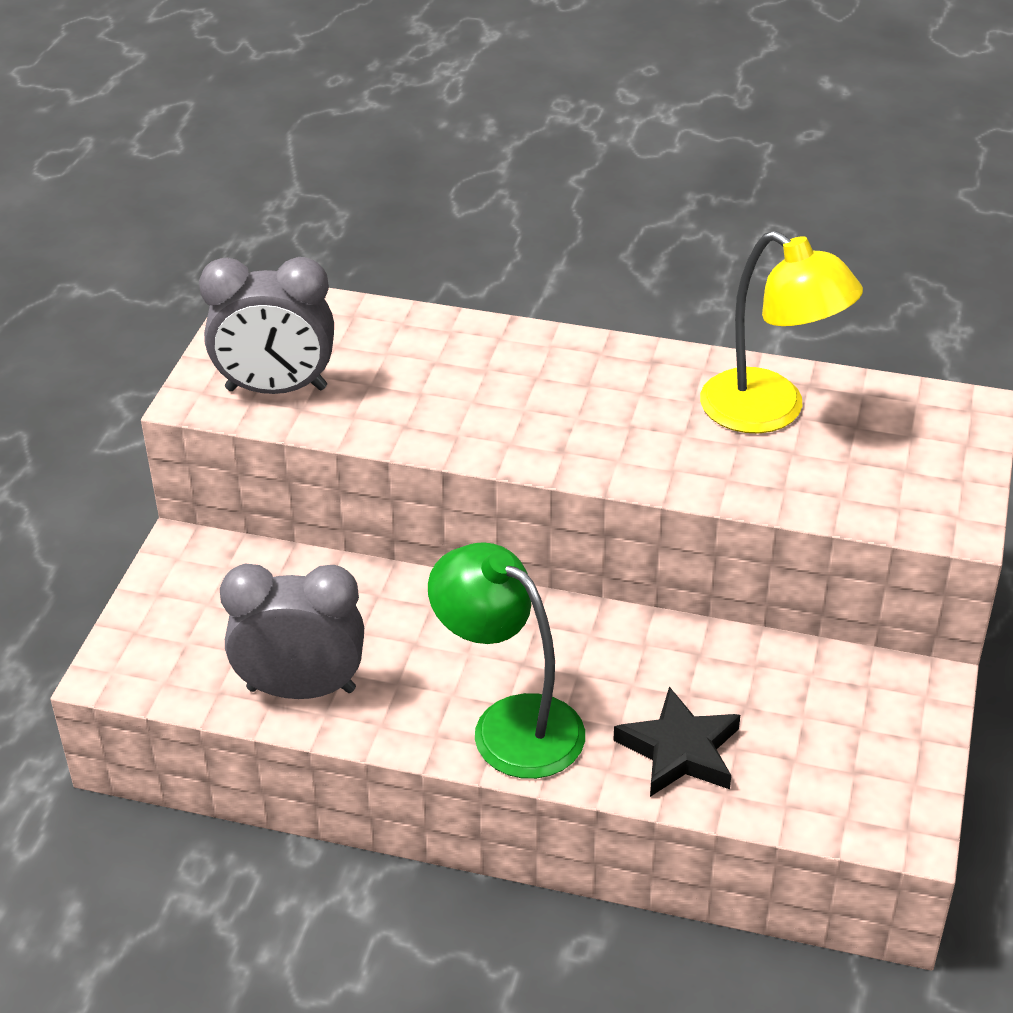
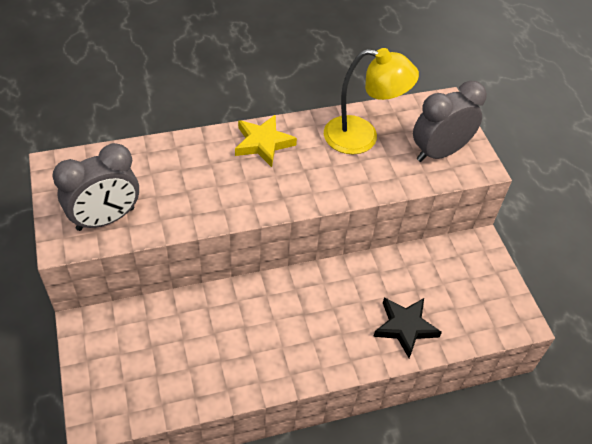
camera: 35 degrees left, 10 degrees up
(301, 689) = (205, 381): grey clock -> grey clock (439, 152)
(510, 724) = (321, 351): green lamp -> none
(593, 367) = (263, 143): none -> yellow star

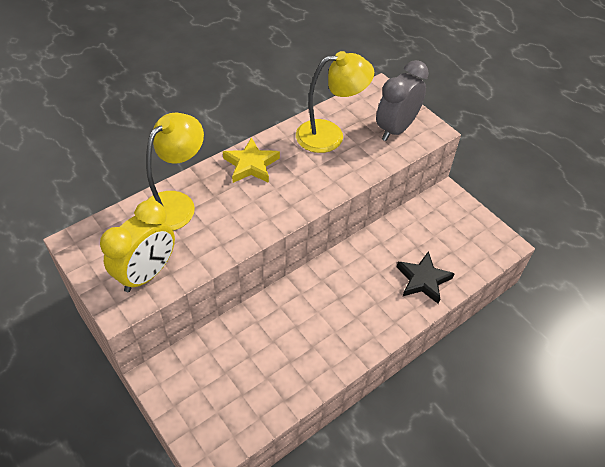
camera: 20 degrees left, 0 degrees up
(105, 219) = (147, 274): grey clock -> yellow clock
(169, 159) = (176, 204): none -> yellow lamp

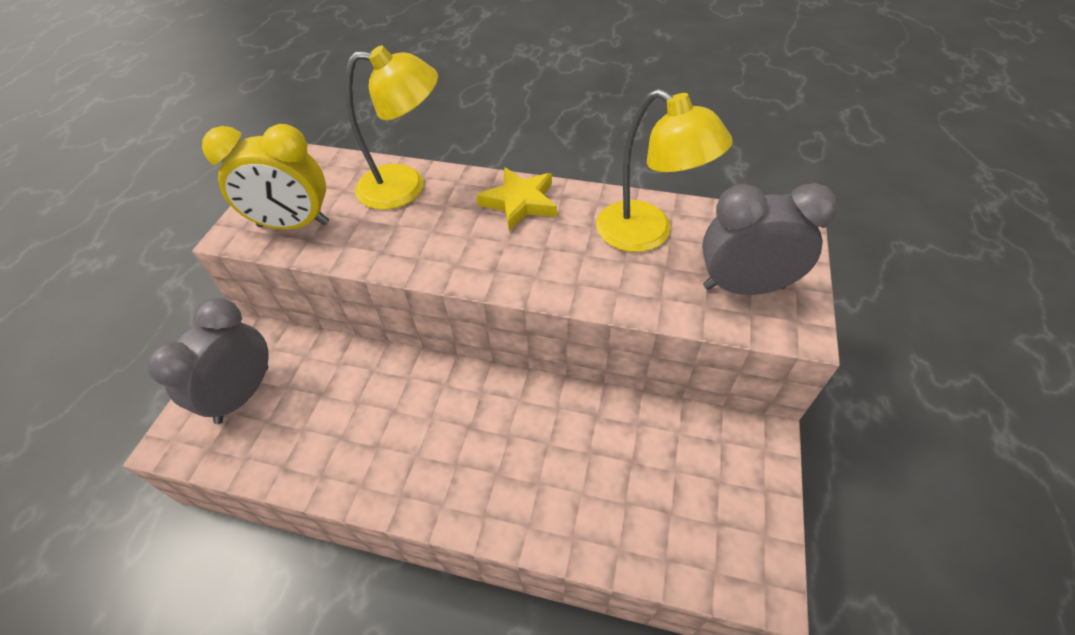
camera: 55 degrees right, 0 degrees up
(207, 398) = (243, 394): none -> grey clock
(423, 280) = (583, 506): black star -> none

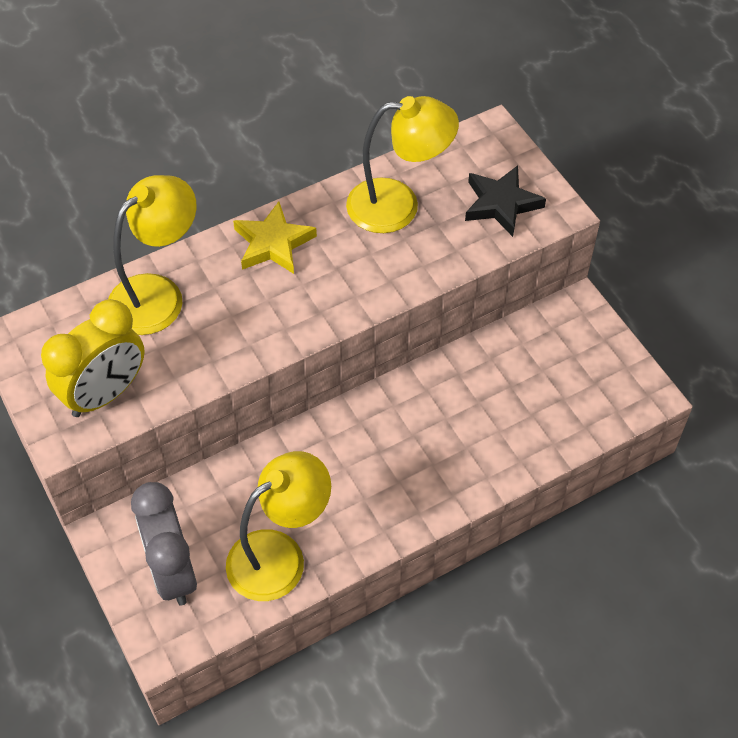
camera: 45 degrees left, 5 degrees up
(312, 445) = (280, 555): none -> yellow lamp
(743, 287) = (501, 204): grey clock -> black star

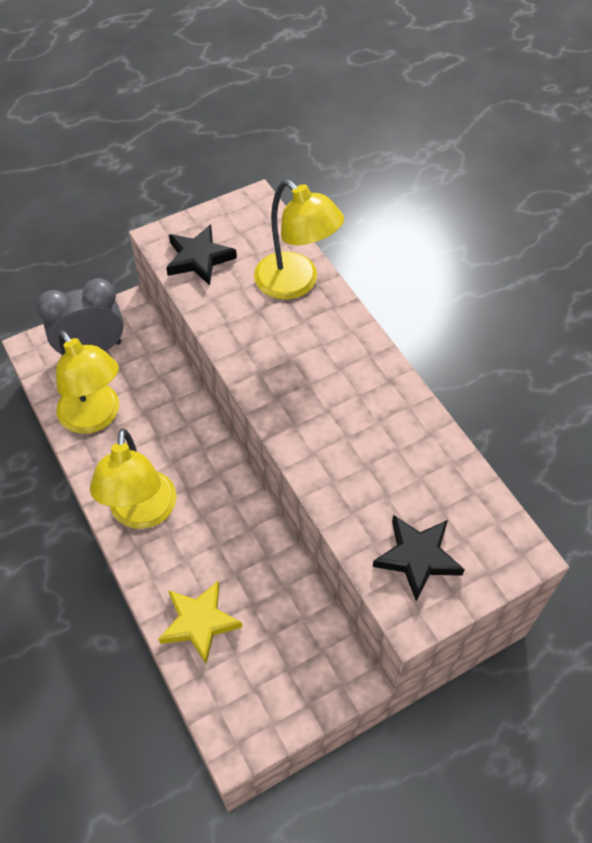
camera: 90 degrees right, 0 degrees up
(105, 393) = (199, 258): yellow clock -> black star
(273, 243) = (354, 360): yellow star -> yellow star (199, 623)
(398, 205) = (407, 461): yellow lamp -> yellow lamp (142, 513)

